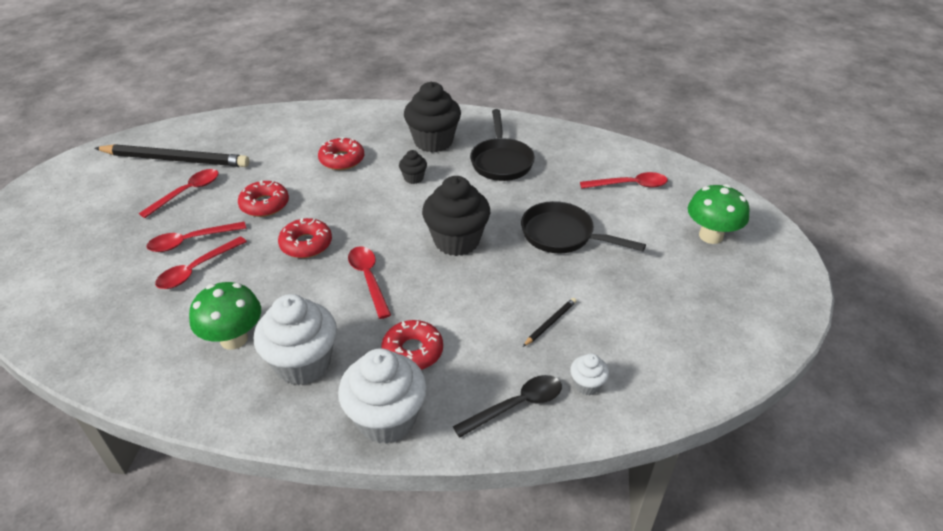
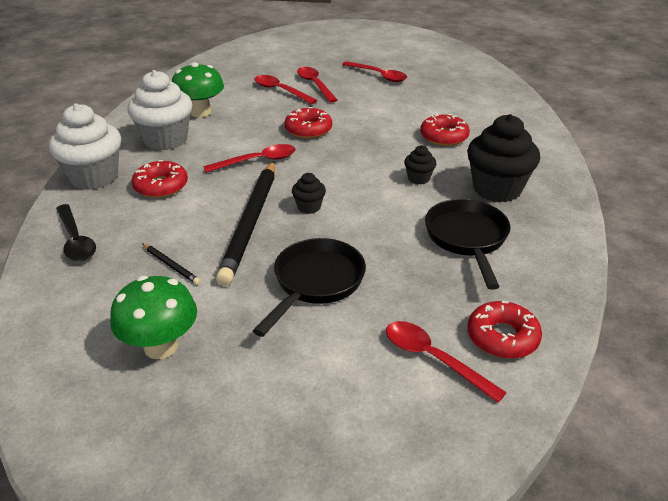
camera: 90 degrees right, 5 degrees down
(175, 160) = (425, 65): black pencil -> black pencil (250, 223)
(264, 204) = (364, 107): red donut -> red donut (502, 337)
(456, 241) = (309, 207): black cupcake -> black cupcake, size x0.47
(501, 161) = (467, 239): black pan -> black pan turned 90 degrees clockwise
(587, 385) = (79, 285): white cupcake -> none
(629, 185) = (433, 359): red spoon -> red spoon turned 135 degrees clockwise
(710, 236) = (309, 440): green mushroom -> green mushroom (161, 346)

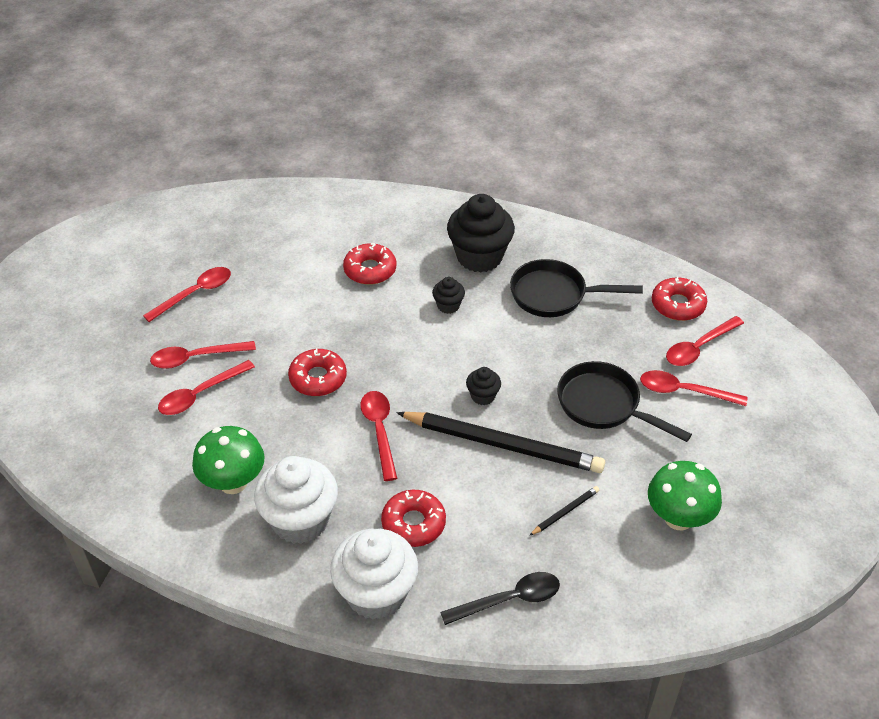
camera: 80 degrees left, 10 degrees up
(353, 347) = (684, 391): none -> red spoon

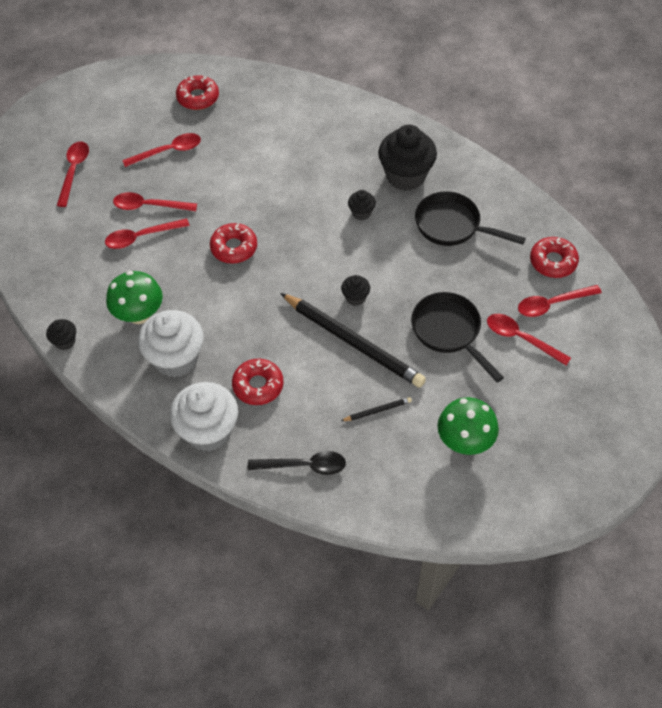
camera: 20 degrees right, 10 degrees up
(151, 539) = (65, 341): none -> black cupcake
(370, 270) = (312, 165): red donut -> red donut (198, 97)
(379, 431) = (263, 304): red spoon -> red spoon (74, 171)

